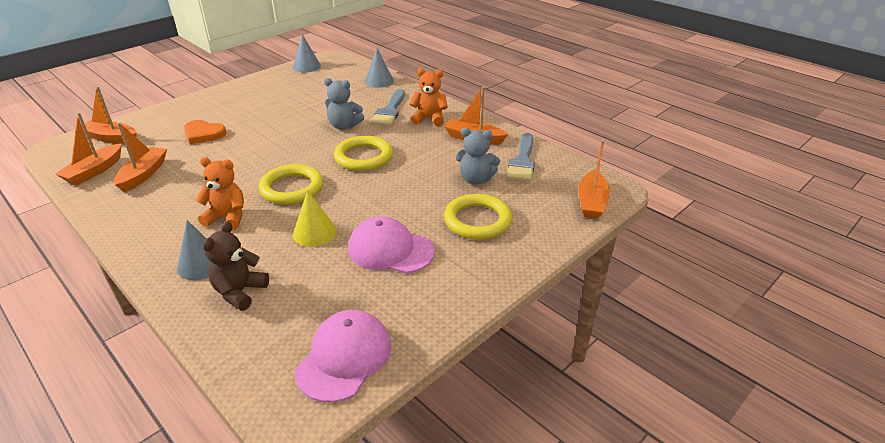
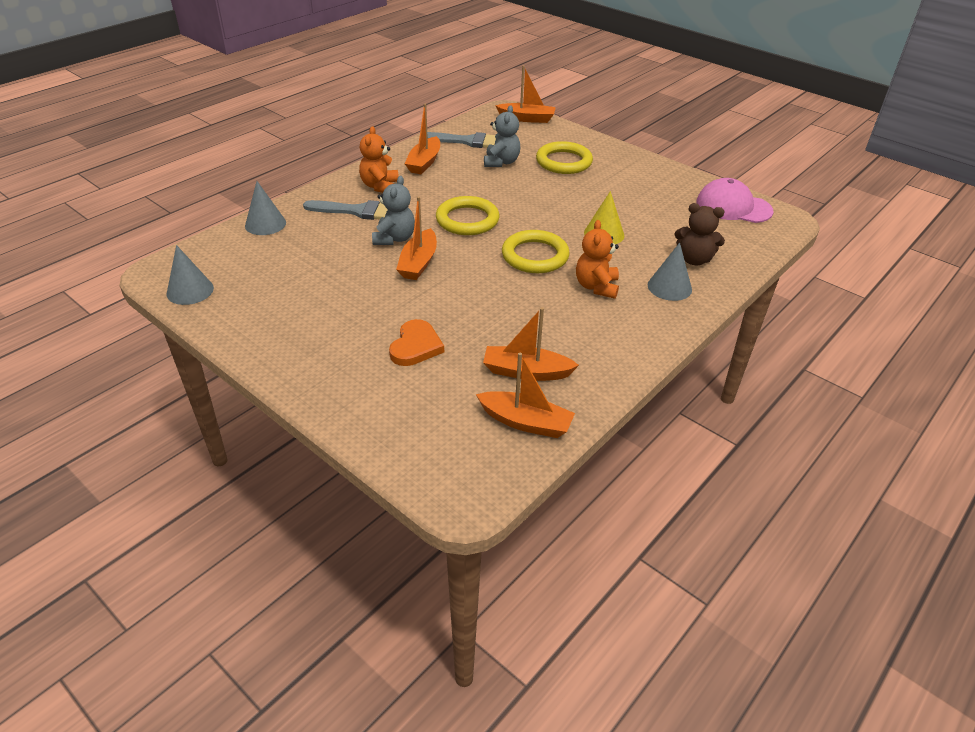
camera: 95 degrees left, 5 degrees up
(111, 138) = (429, 440): orange boat -> orange boat (418, 263)
(390, 250) = (614, 197): pink cap -> none

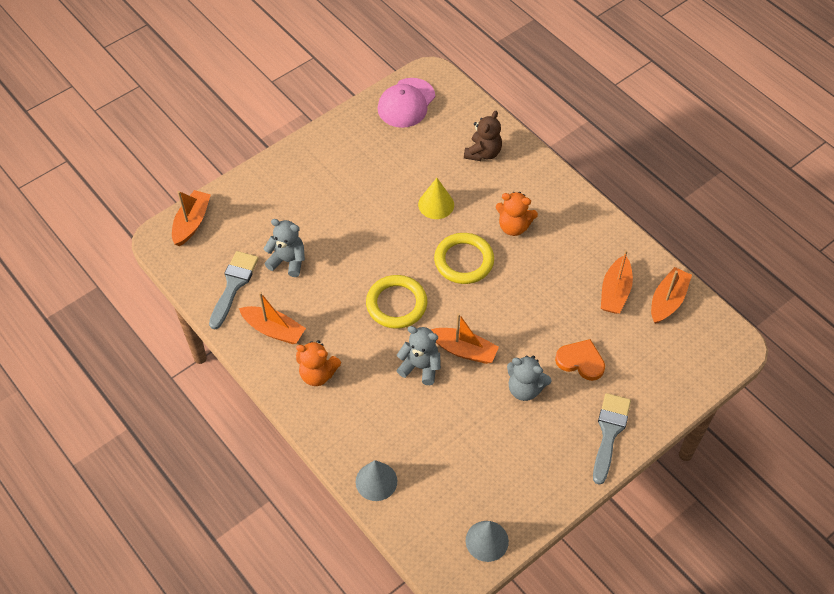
camera: 80 degrees left, 15 degrees up
(357, 211) = (365, 397): grey brush -> grey brush (609, 433)
(373, 306) = (525, 388): none -> grey teddy bear
(564, 162) = (298, 208): yellow ring -> none
(669, 287) = (519, 179): grey cone -> none

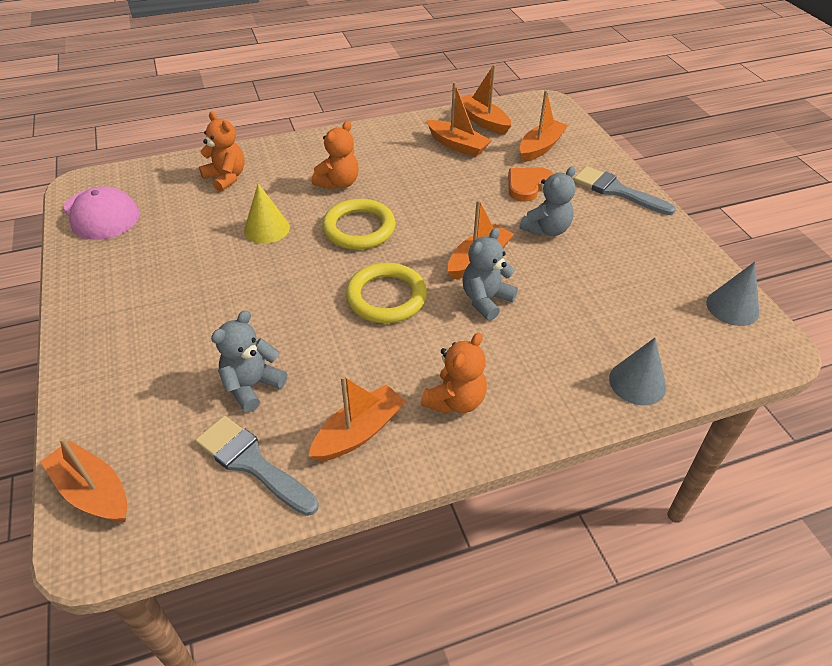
camera: 70 degrees left, 10 degrees down
(483, 153) = (226, 178): brown teddy bear -> orange teddy bear
(648, 358) = (540, 147): none -> orange boat

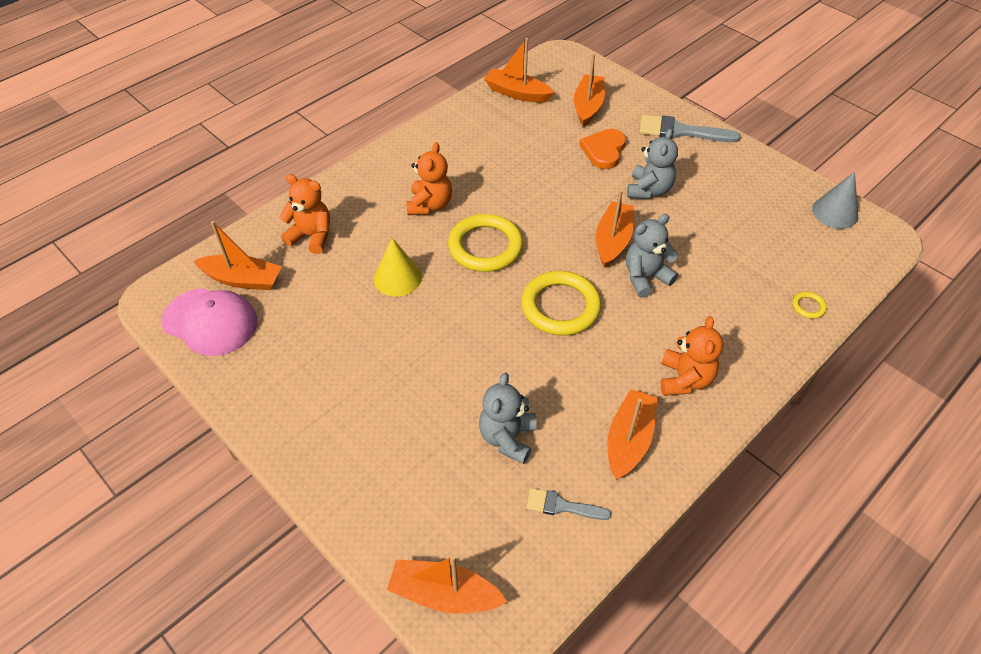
camera: 25 degrees left, 5 degrees up
(252, 463) = (562, 506): grey brush -> grey brush, size x0.59
(457, 145) = (512, 127): orange boat -> orange boat (243, 279)
(486, 300) = (645, 277): grey teddy bear -> grey teddy bear turned 45 degrees clockwise
(637, 382) = (808, 306): grey cone -> yellow ring

